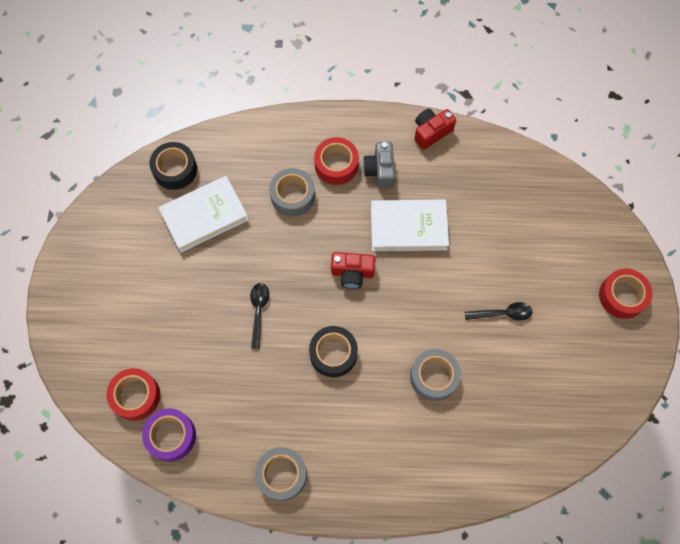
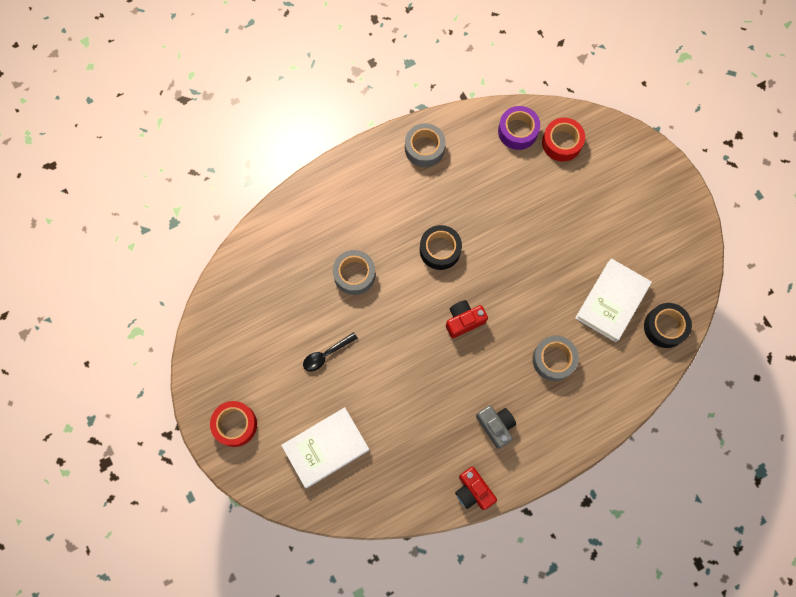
camera: 150 degrees right, 5 degrees up
(259, 312) = (516, 250): black spoon -> none
(336, 165) = (536, 409): red tape -> none
(408, 227) = (441, 386): white book -> white book (326, 448)
(431, 132) = (473, 491): red camera -> red camera turned 120 degrees clockwise

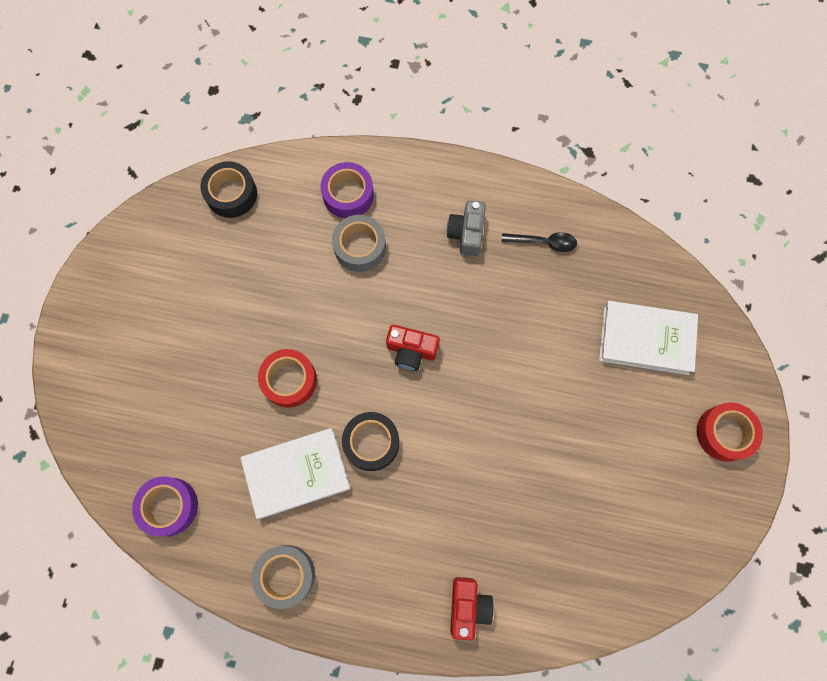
camera: 140 degrees left, 0 degrees up
(326, 354) = (577, 429): black spoon -> black spoon (543, 242)
(354, 274) = (483, 491): grey tape -> none
(473, 491) = (535, 197): red camera -> red camera (468, 606)
(561, 143) = (138, 452): red tape -> red tape (289, 380)
(593, 388) = (348, 195): none -> purple tape
(612, 301) = (254, 254): white book -> white book (296, 473)

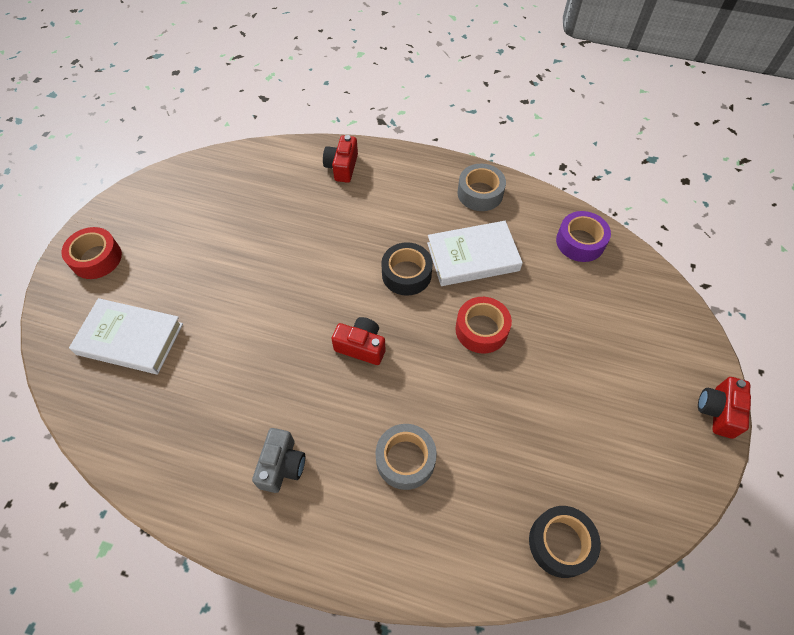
camera: 175 degrees left, 15 degrees down
(70, 313) = (718, 411): none -> red camera
(348, 195) = (415, 529): purple tape -> none
(543, 242) = (198, 447): black spoon -> none

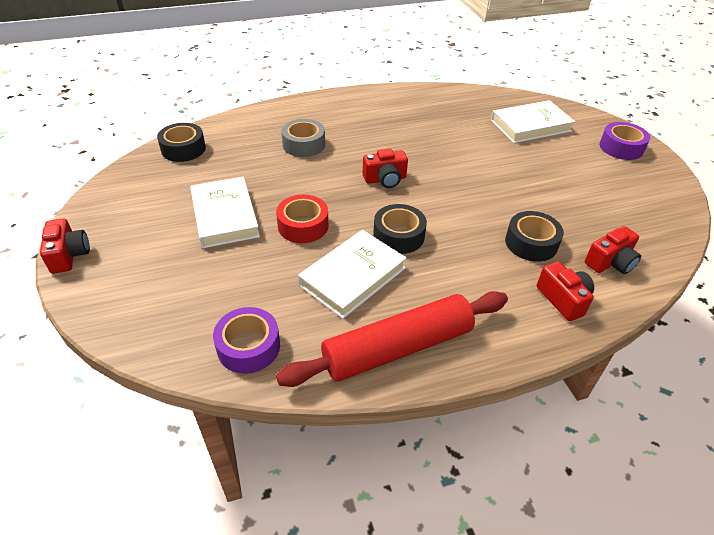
camera: 145 degrees right, 15 degrees down
(96, 258) = (621, 147): red tape -> purple tape
(276, 172) = (610, 262): none -> red camera
(282, 465) = (373, 118): grey camera -> none
(311, 213) = (531, 243): none -> black tape
(480, 193) = (397, 347): grey tape -> red rolling pin
(550, 384) = (224, 216): none -> white book

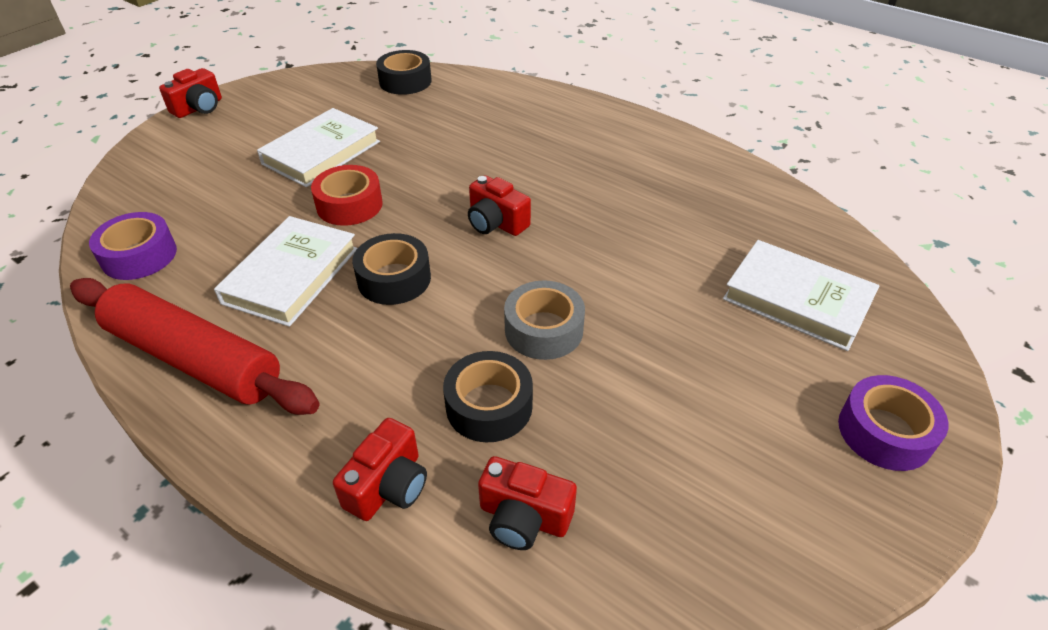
camera: 55 degrees right, 0 degrees up
(304, 144) = (498, 140): grey tape -> grey tape (544, 330)
(352, 276) = (291, 275): white book -> white book turned 75 degrees counterclockwise

